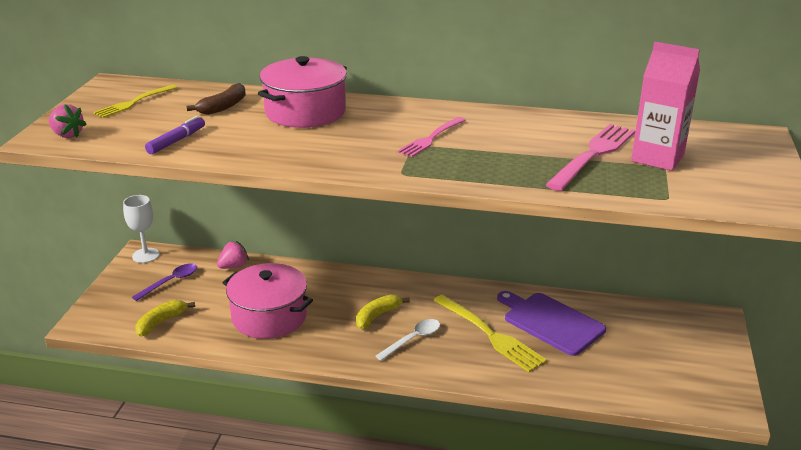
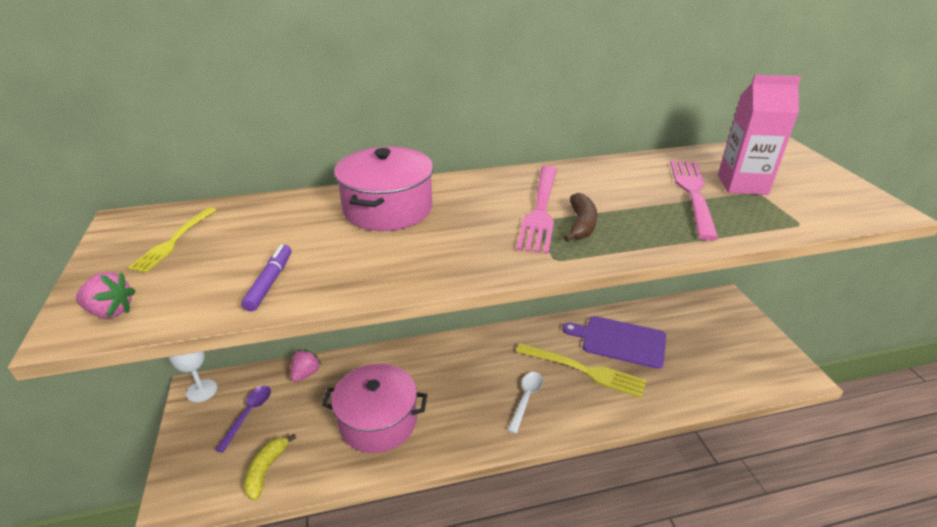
camera: 25 degrees left, 5 degrees up
(223, 107) = (290, 222): brown banana -> brown banana (581, 225)
(377, 316) = (478, 384): yellow banana -> none
(431, 138) = (540, 210): pink fork -> pink fork, size x1.59

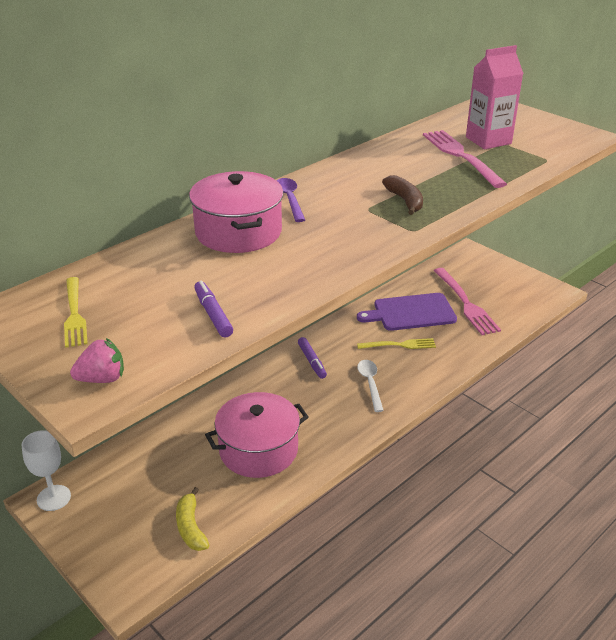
camera: 30 degrees left, 0 degrees up
(248, 415) = (127, 496): purple spoon -> purple spoon (290, 199)
(306, 374) = (151, 441): pink strawberry -> none
(490, 354) = (312, 361): none -> purple marker
(540, 210) = (364, 198): pink fork -> pink fork (466, 303)
(584, 370) = (399, 345): yellow fork -> yellow fork, size x0.63

